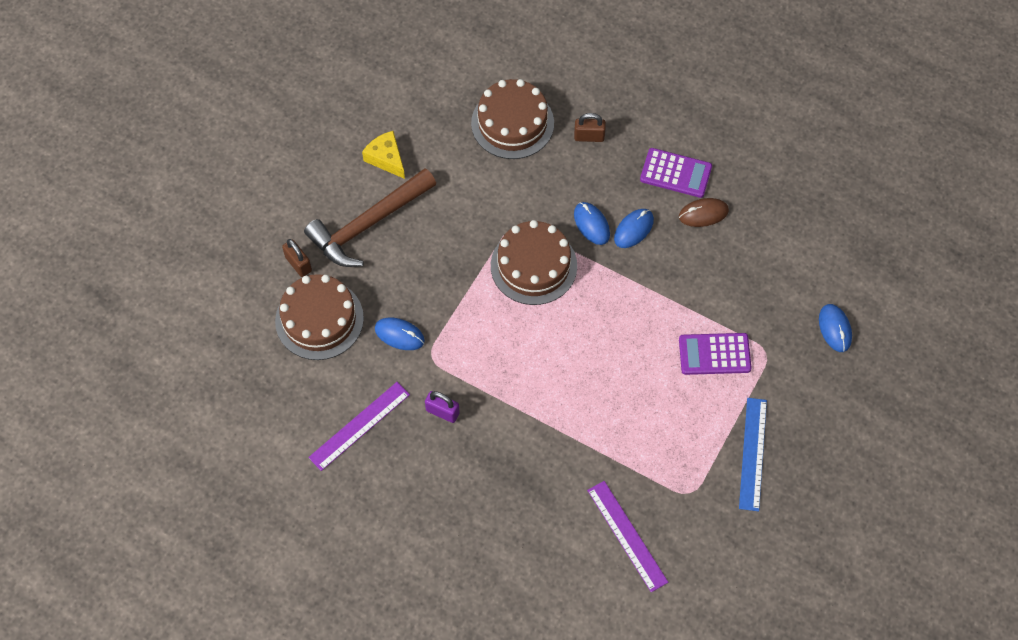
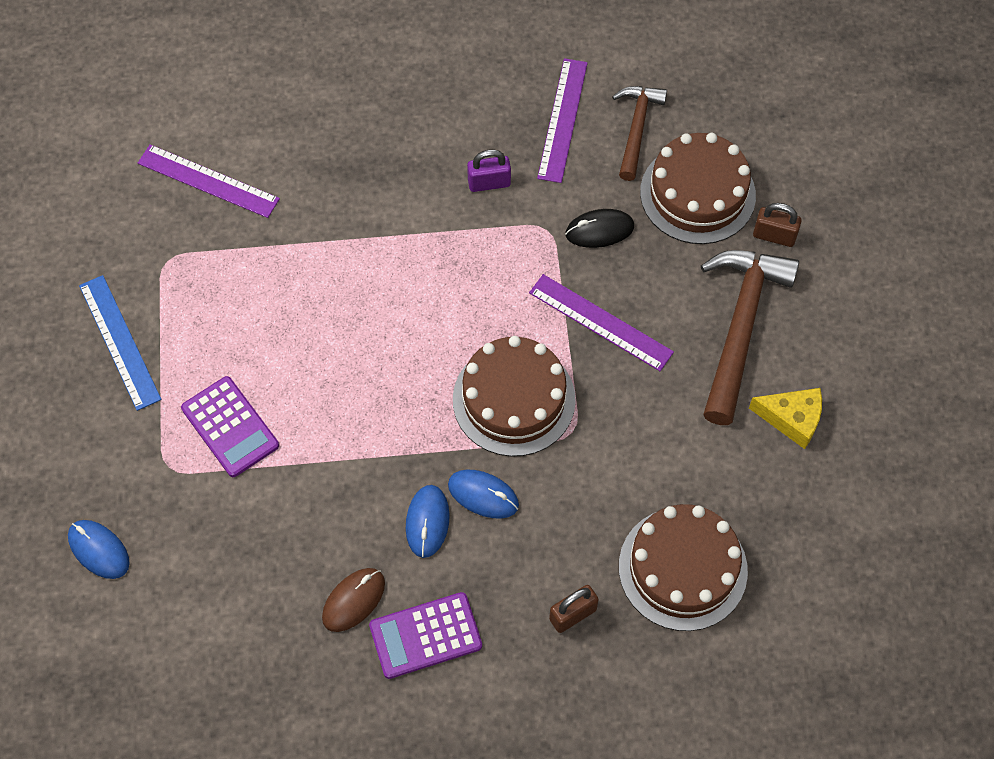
camera: 145 degrees right, 0 degrees up
(318, 388) = (636, 129): none -> brown hammer
(399, 335) = (599, 230): blue mouse -> black mouse
(446, 278) = (600, 322): none -> purple ruler
(714, 354) = (230, 427): purple calculator -> purple calculator turned 90 degrees clockwise

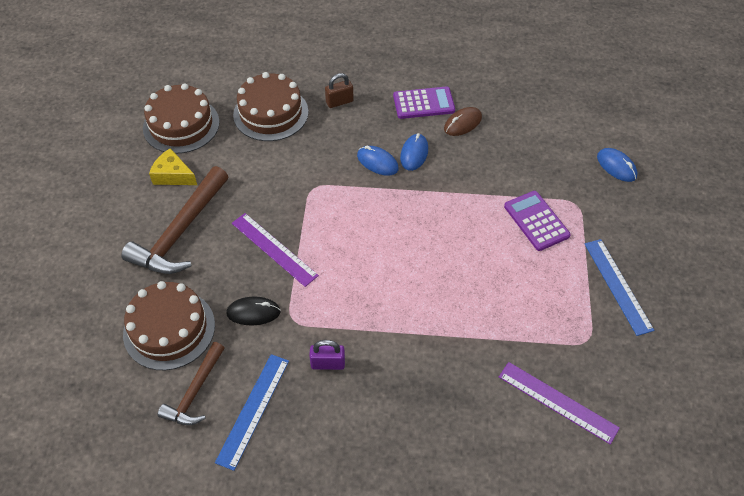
camera: 170 degrees left, 10 degrees down
(514, 399) = (346, 211): brown cake -> brown cake (181, 125)
(562, 120) = (253, 410): purple ruler -> blue ruler
(774, 236) = (127, 289): brown padlock -> none

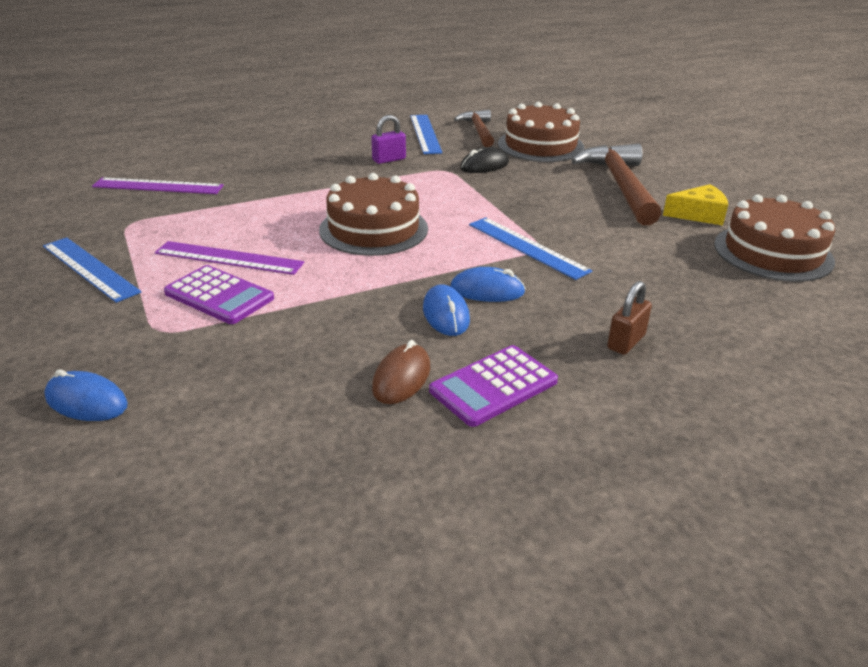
camera: 150 degrees right, 20 degrees down
(271, 113) = (695, 297): brown cake -> brown cake (373, 229)
(274, 249) = (517, 198): purple ruler -> purple ruler (229, 258)
(320, 190) = (527, 247): none -> blue ruler

